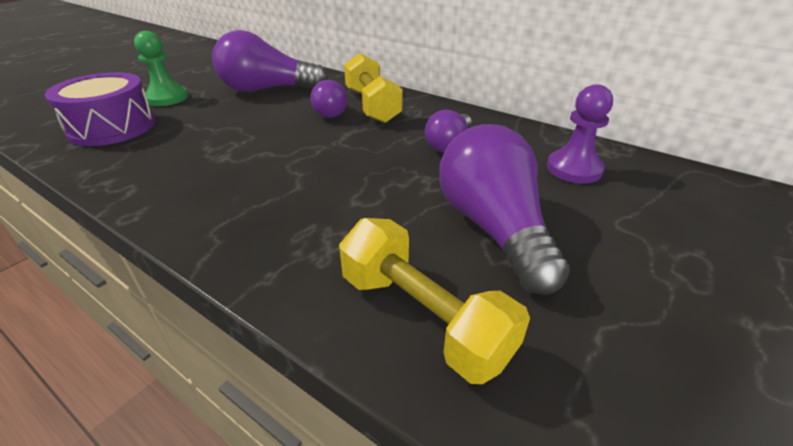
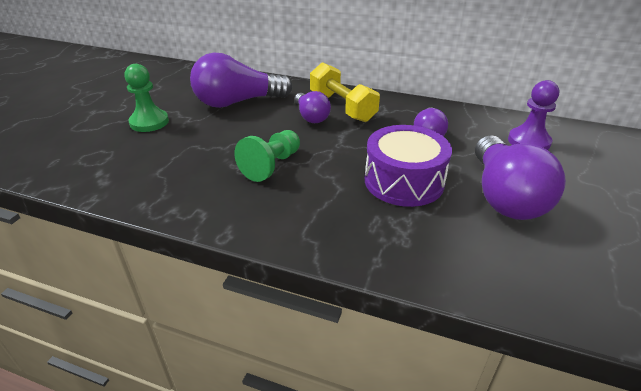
camera: 15 degrees left, 0 degrees up
(112, 127) = (125, 159): purple drum -> purple drum (404, 181)
(245, 153) = (271, 165): none -> green pawn
(423, 317) = (501, 266): yellow dumbbell -> none
(493, 228) = (504, 196): purple light bulb -> purple light bulb turned 150 degrees counterclockwise

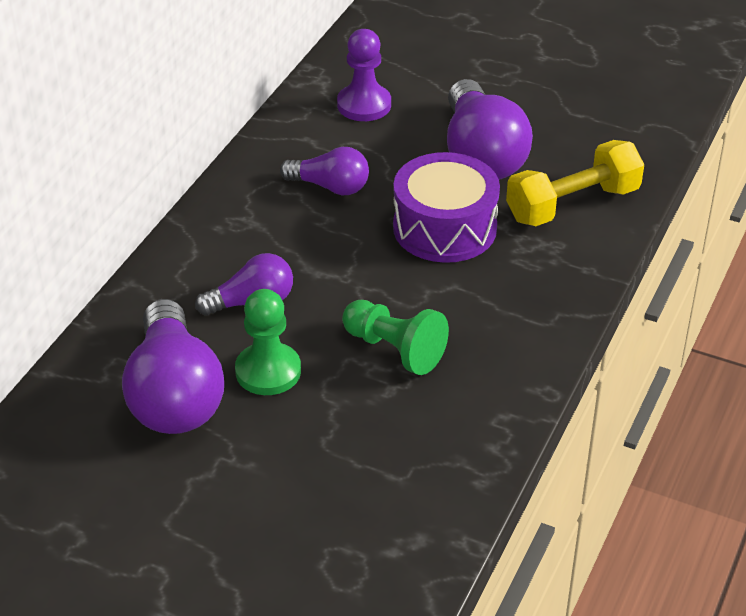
camera: 85 degrees left, 5 degrees up
(149, 122) = (229, 514): green pawn -> green pawn (268, 371)
(342, 107) = (224, 264): yellow dumbbell -> yellow dumbbell (572, 204)
(504, 196) = (481, 155): purple light bulb -> purple light bulb turned 75 degrees clockwise

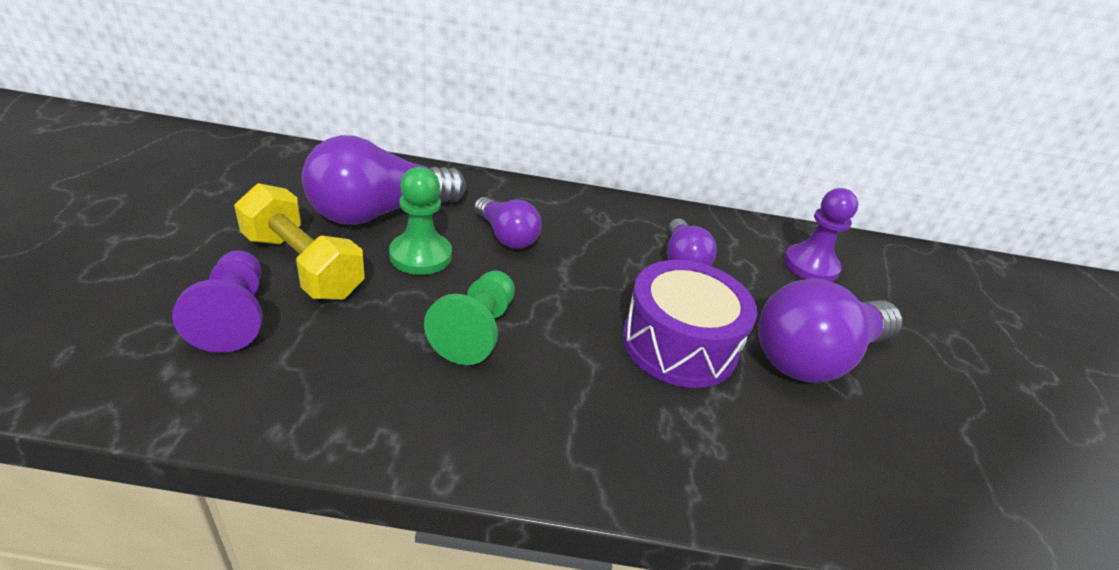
camera: 65 degrees right, 5 degrees down
(329, 510) = (234, 316): none -> purple pawn
(572, 204) = (801, 455): yellow dumbbell -> yellow dumbbell (302, 265)

